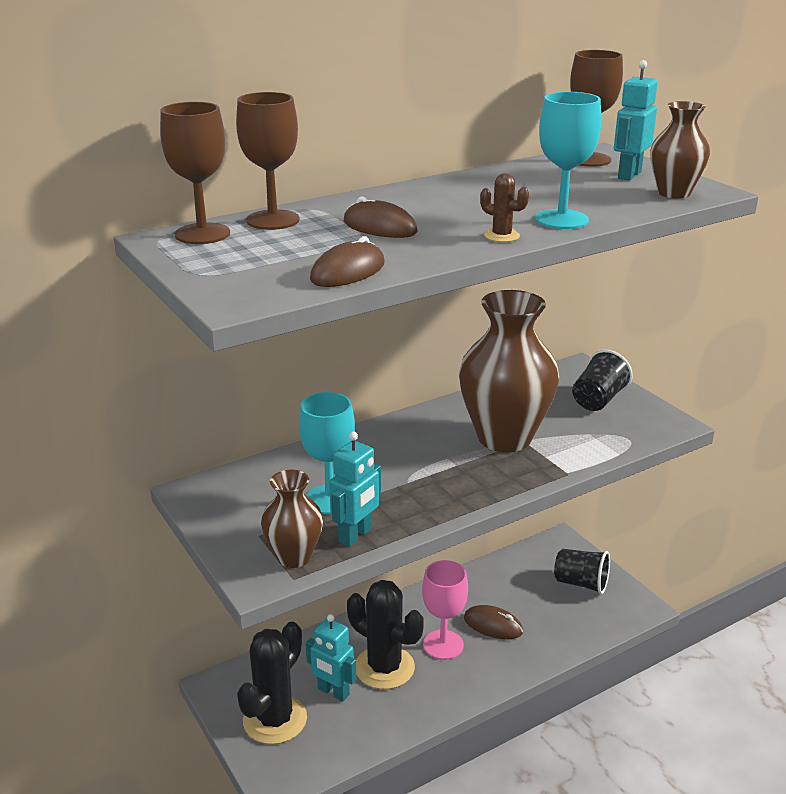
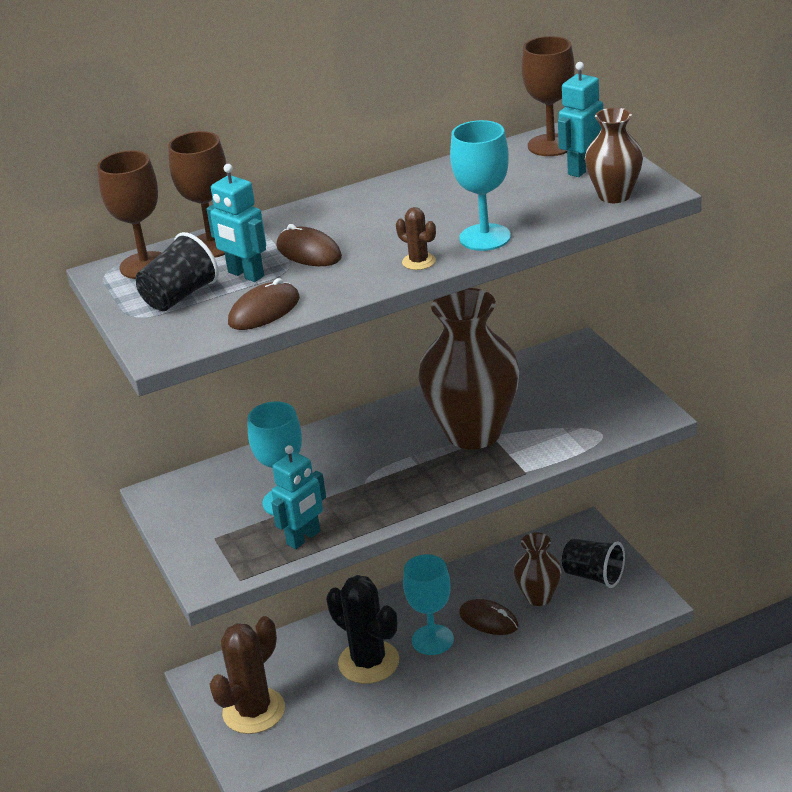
camera: 10 degrees right, 5 degrees up
(275, 719) = (254, 711): black cactus -> brown cactus
(294, 557) = (243, 559): brown vase -> brown vase (538, 597)
(333, 692) = (314, 686): turquoise robot -> turquoise robot (245, 274)
(443, 645) = (432, 640): pink goblet -> turquoise goblet
(598, 400) = (585, 387): black cup -> black cup (180, 296)

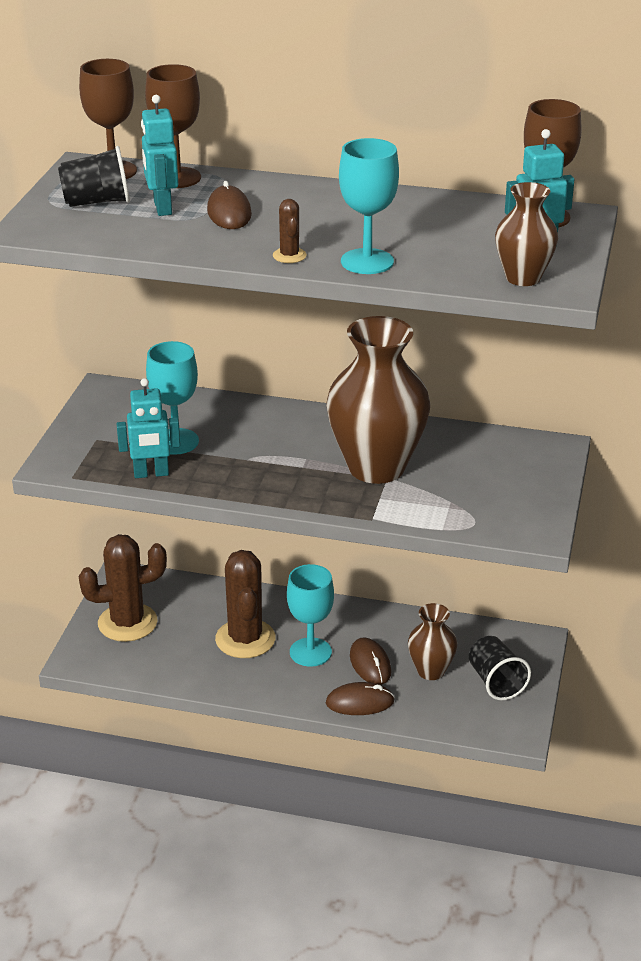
camera: 35 degrees right, 0 degrees up
(264, 311) = (130, 238): brown mouse -> brown mouse (359, 702)
(368, 662) = (245, 639): black cactus -> brown cactus

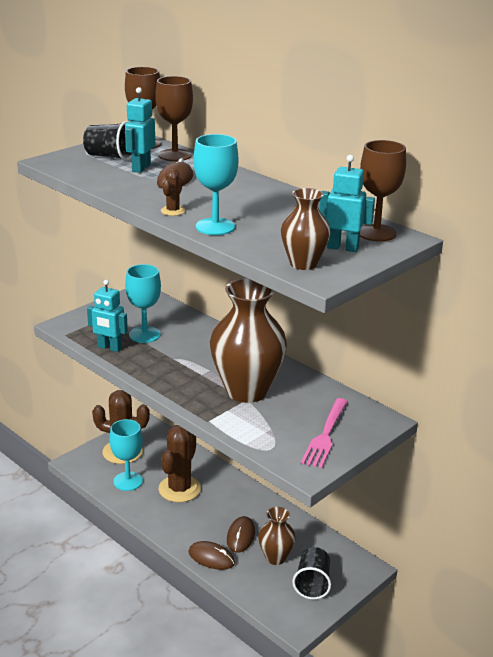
camera: 30 degrees right, 5 degrees down
(310, 652) = (211, 513): turquoise goblet -> turquoise goblet (128, 481)
(514, 486) = (325, 434): none -> pink fork

